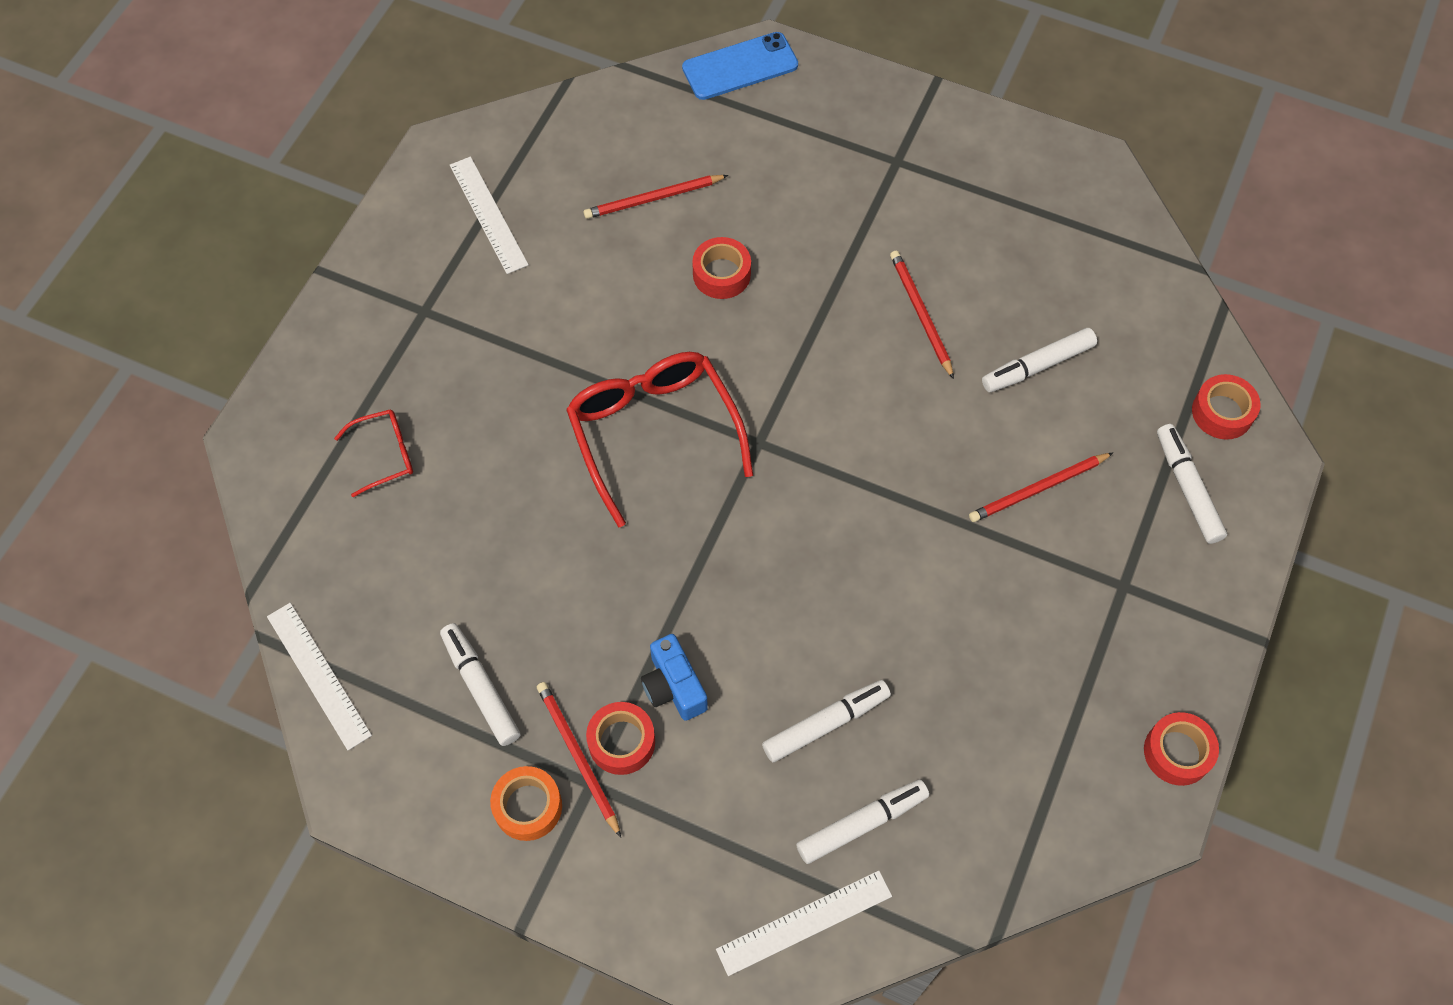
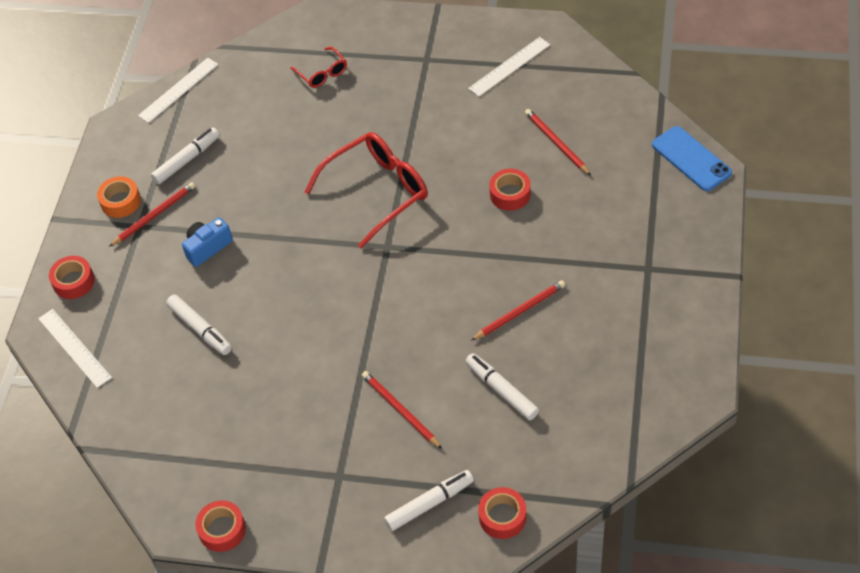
camera: 80 degrees right, 10 degrees down
(621, 742) = (167, 233): red tape -> red tape (74, 282)
(862, 823) = (140, 362): white marker -> none

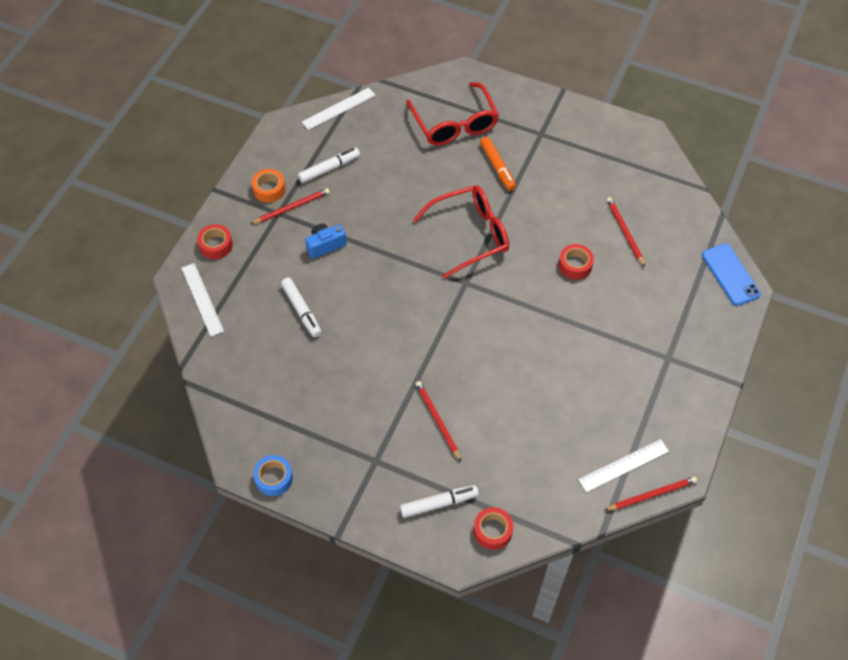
camera: 10 degrees right, 5 degrees up
(222, 530) = (274, 478): red tape -> blue tape
(322, 73) = (454, 124): red glasses -> red glasses, size x2.03
(387, 109) = (497, 167): none -> orange marker
(501, 390) = (521, 426): white marker -> none
(509, 66) = (605, 157): white ruler -> white ruler (623, 465)
(520, 311) = (555, 365): red pencil -> red pencil (652, 494)

